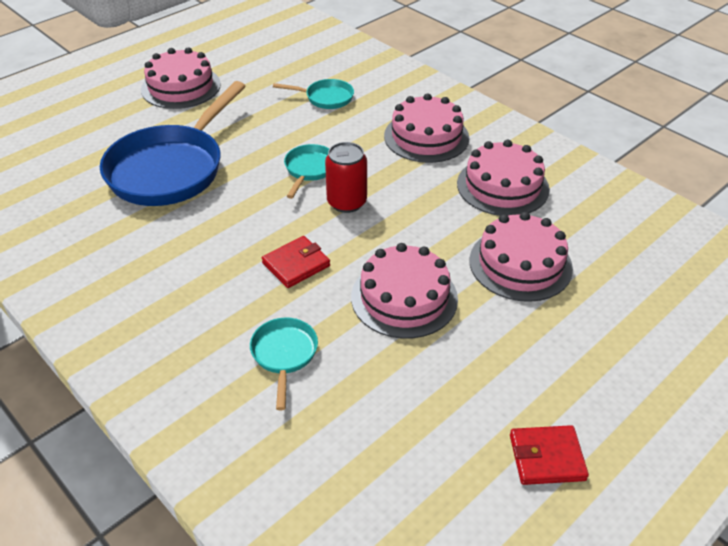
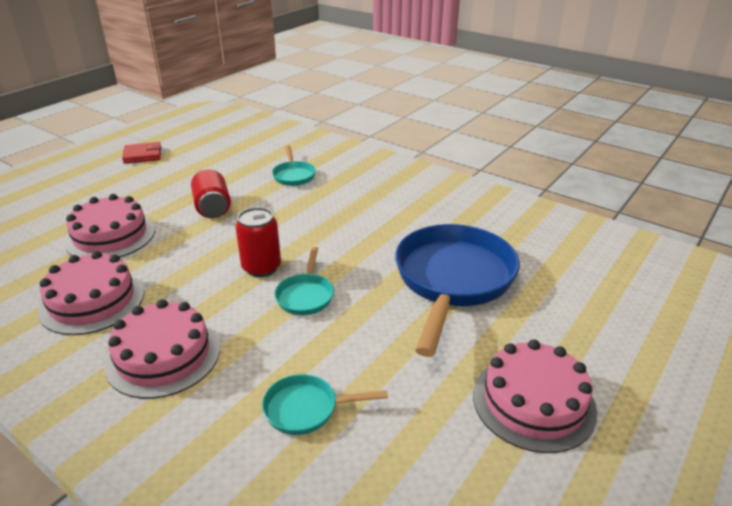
camera: 170 degrees right, 10 degrees down
(296, 264) = (298, 218): red wallet -> none
(404, 297) = (212, 207): pink cake -> red can

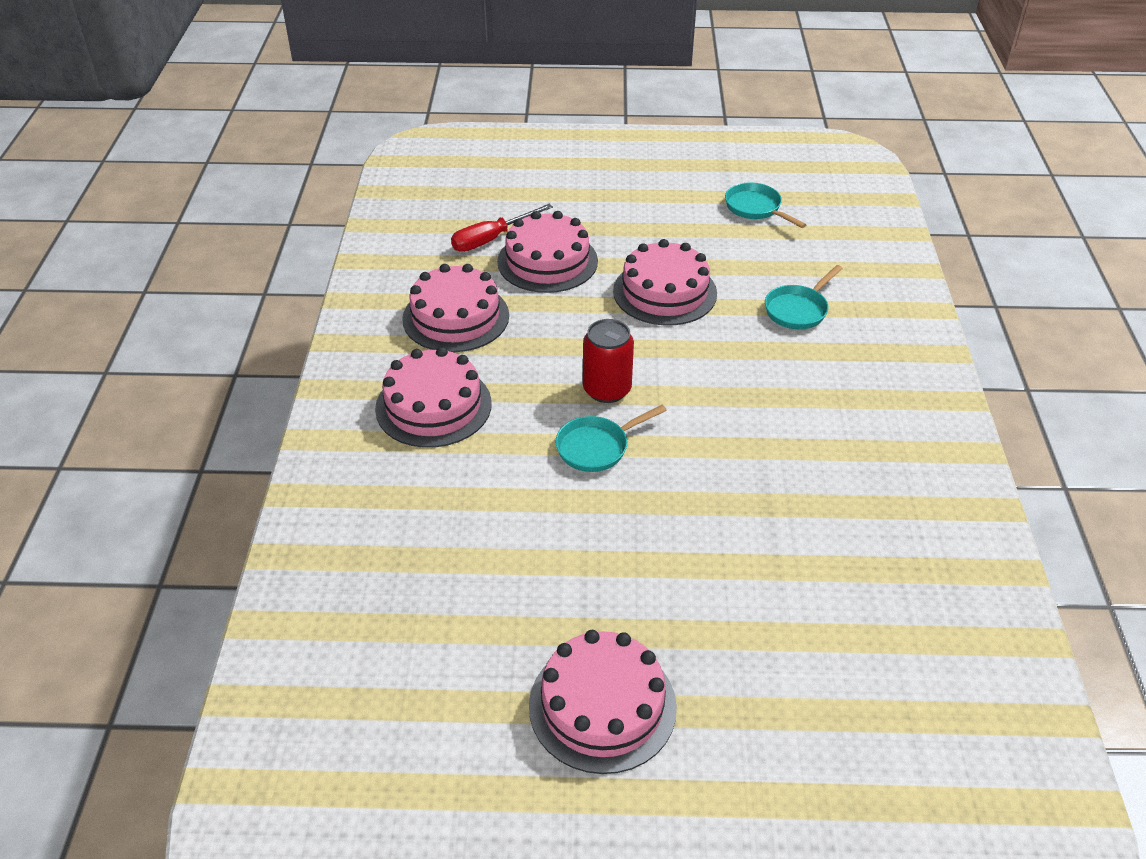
camera: 55 degrees right, 10 degrees up
(46, 248) = (491, 239): none -> red screwdriver
(143, 155) = (697, 181): red wallet -> none
(212, 207) = (665, 292): red can -> pink cake
(306, 409) = (451, 535): turquoise pan -> turquoise pan (755, 208)
(453, 280) = (742, 551): blue pan -> none

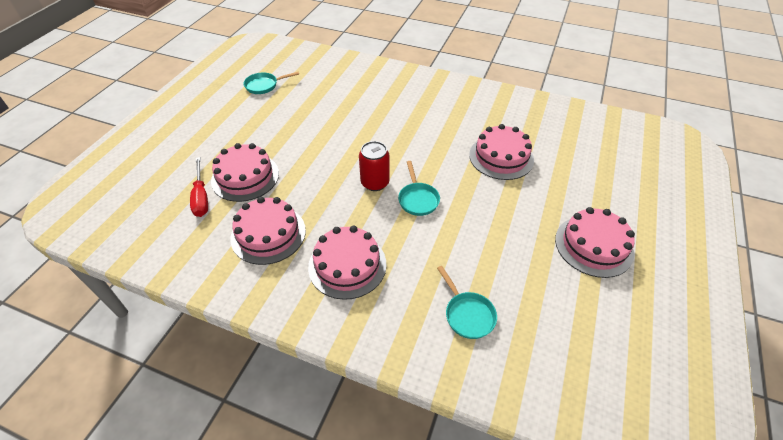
camera: 70 degrees left, 5 degrees up
(665, 292) = (309, 138): pink cake -> pink cake (501, 157)
(798, 310) = (354, 98): turquoise pan -> turquoise pan (467, 314)

